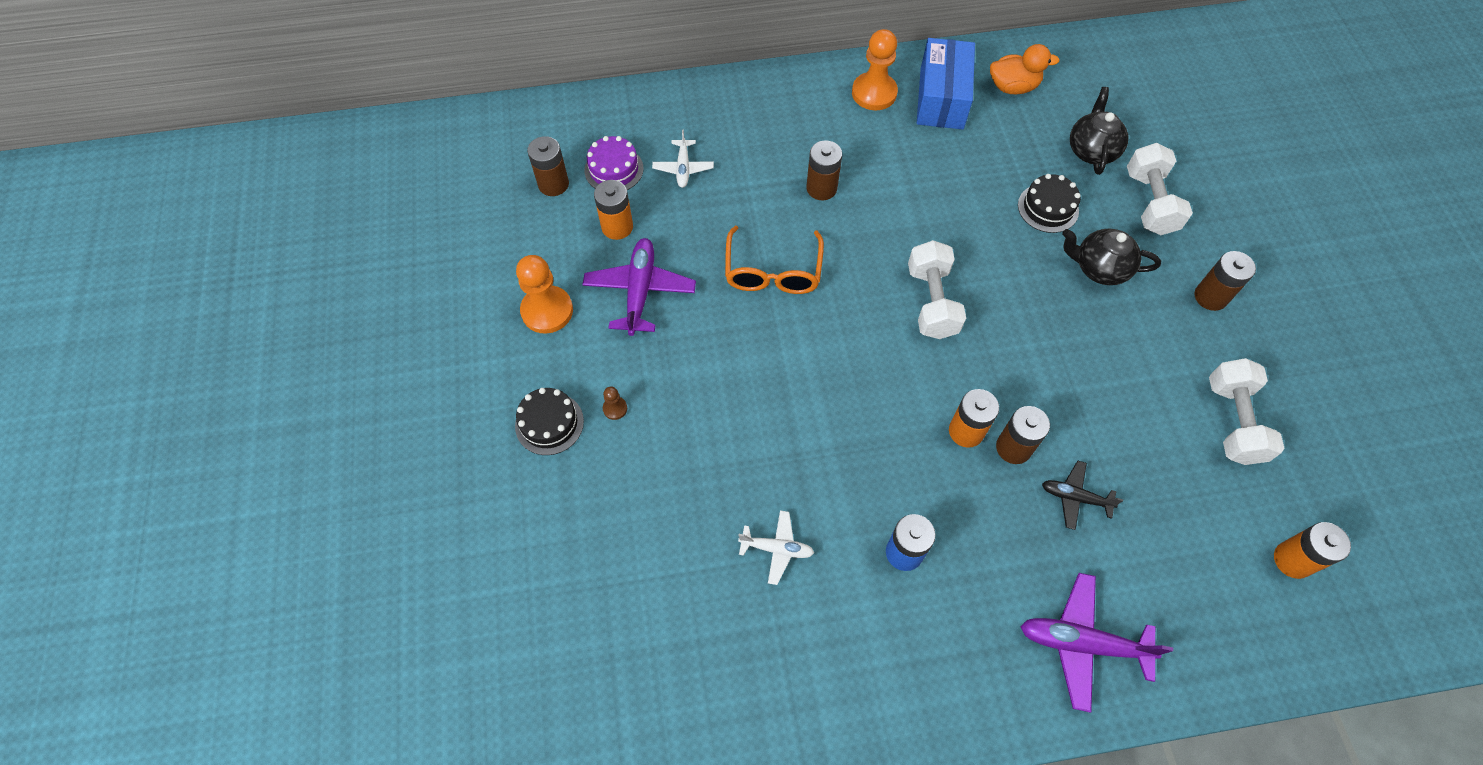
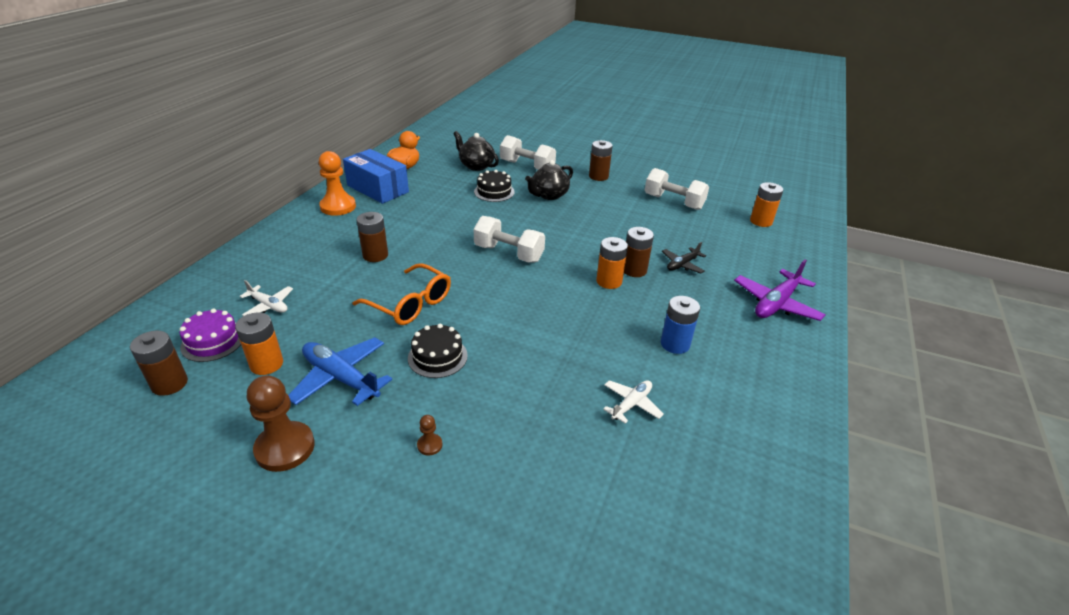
camera: 60 degrees left, 25 degrees down
(547, 311) = (285, 448): orange pawn -> brown pawn
(549, 423) = (398, 501): black cake -> black cake (437, 357)
(640, 291) = (341, 378): purple plane -> blue plane

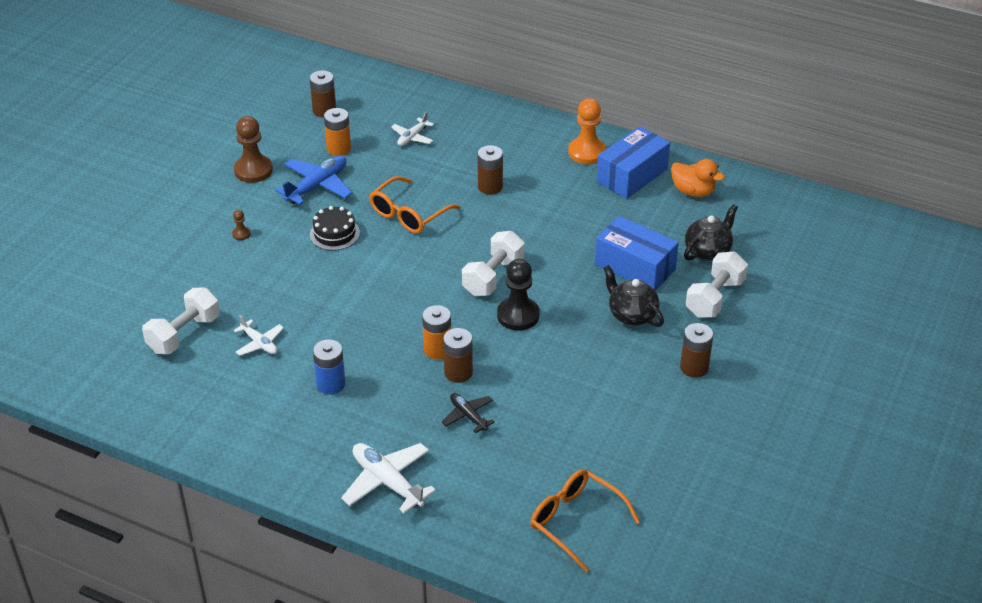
camera: 95 degrees right, 5 degrees up
(213, 341) = (369, 119): purple cake -> none
(494, 192) = (635, 267): black cake -> blue box
(557, 241) = (518, 315): none -> black pawn
(673, 202) = (624, 436): white dumbbell -> white dumbbell (184, 334)
(761, 221) = (575, 521): orange battery -> orange glasses
(776, 304) = (387, 482): purple plane -> white plane

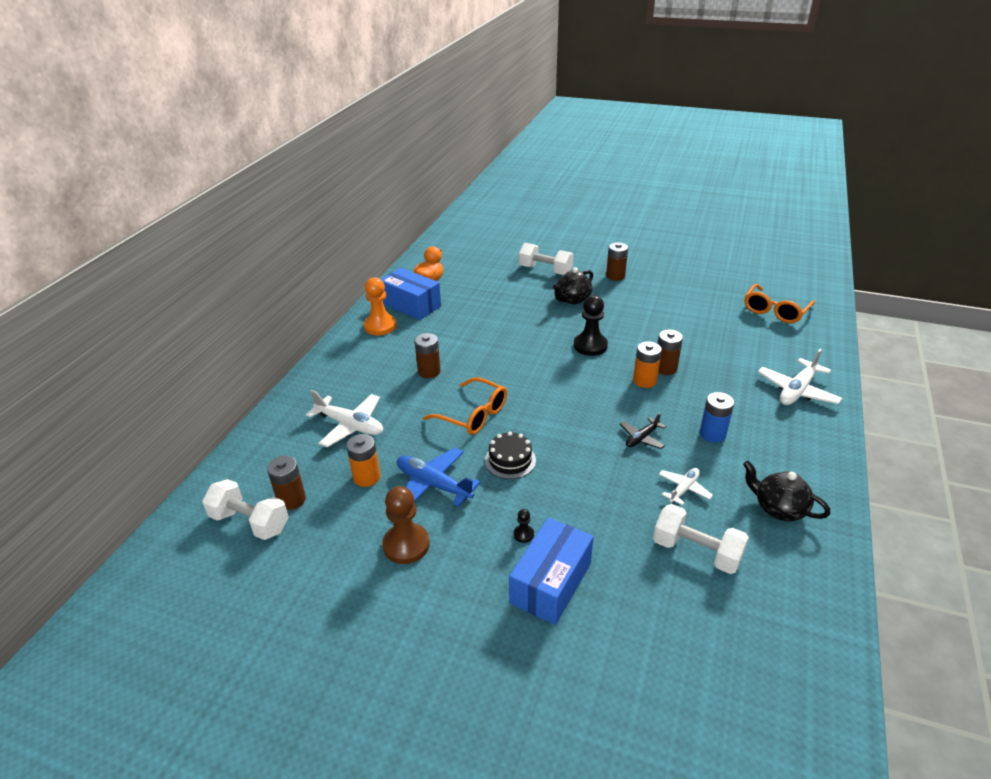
camera: 95 degrees left, 5 degrees down
(241, 234) = (523, 534): brown pawn -> black pawn
(412, 137) = (350, 425): white plane -> white plane, size x1.70
(468, 416) = (708, 360): black plane -> black plane (642, 438)
(493, 277) = (549, 360): white dumbbell -> white dumbbell (250, 522)
(635, 267) = (520, 300): blue box -> blue box (550, 583)
(708, 251) = (497, 273): black teapot -> black teapot (779, 508)

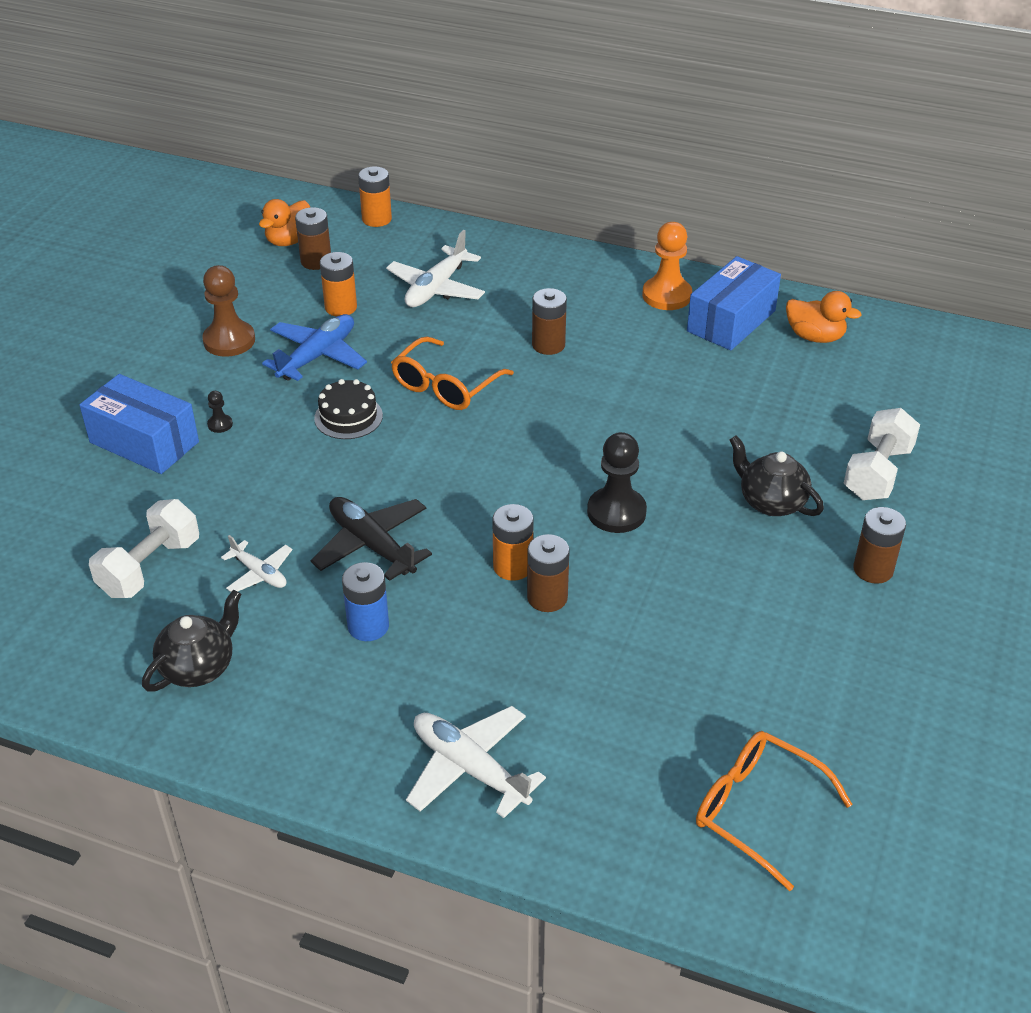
camera: 90 degrees right, 5 degrees up
(234, 466) = (376, 219): none -> orange battery
(250, 522) = (289, 241): white dumbbell -> orange duck
(642, 438) = (372, 545): black plane -> black plane, size x1.70

